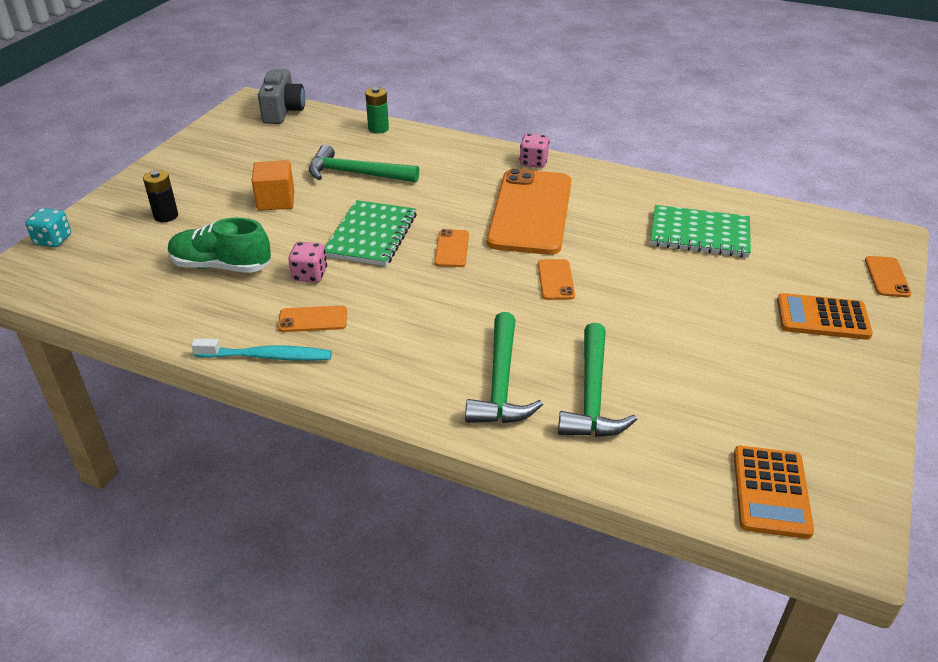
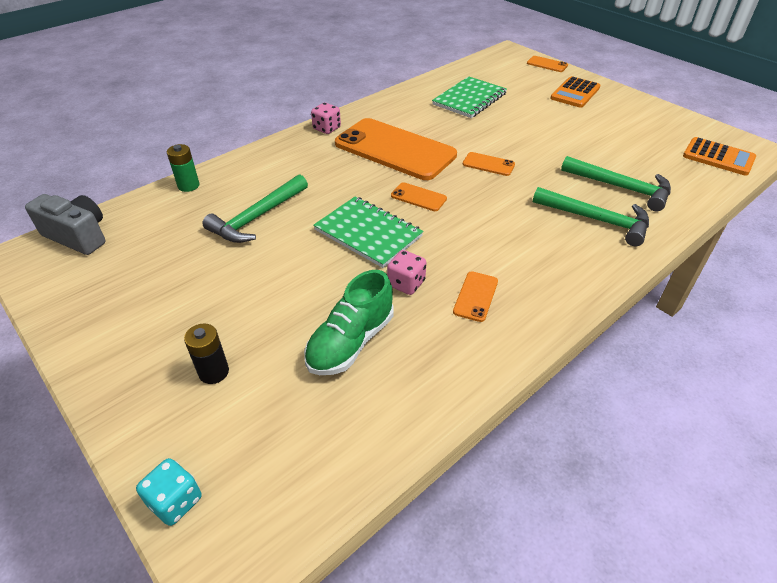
camera: 65 degrees left, 5 degrees up
(267, 356) = (517, 337): turquoise toothbrush -> none
(276, 200) = (258, 279): orange cube -> none

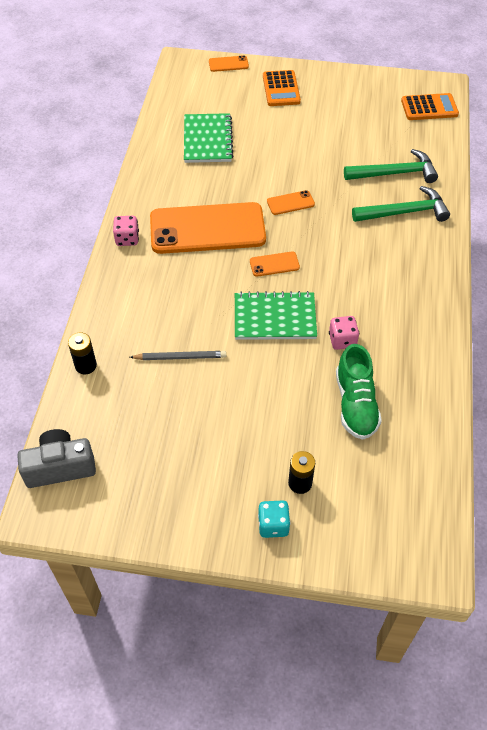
camera: 40 degrees left, 10 degrees up
(175, 501) = (374, 562): turquoise dice -> turquoise dice (273, 525)
(188, 186) = (86, 365): green battery -> black battery
(257, 217) = (180, 357): green hammer -> grey pencil
(475, 296) = (392, 321): orange phone -> none

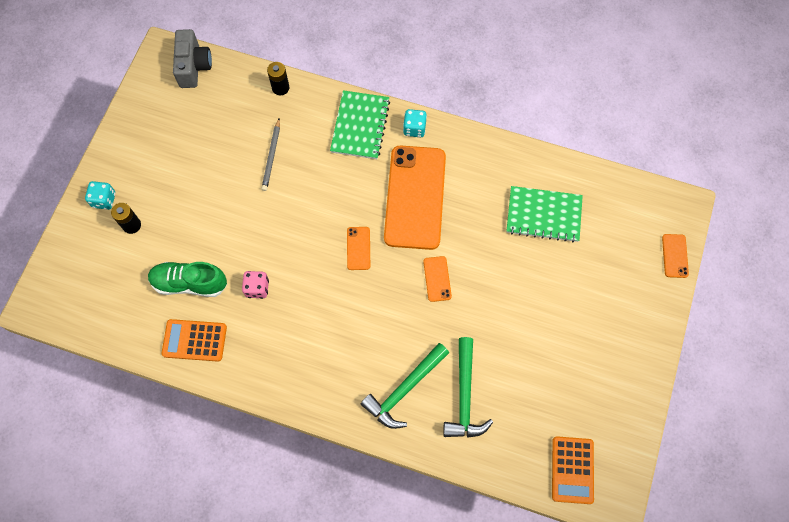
camera: 100 degrees right, 15 degrees up
(127, 239) = (414, 128): pink dice -> turquoise dice
(274, 318) = (295, 237): green notebook -> green notebook (360, 126)
(281, 89) = (623, 305): orange calculator -> orange calculator (194, 340)
(404, 212) = (404, 389): green hammer -> green hammer turned 45 degrees clockwise

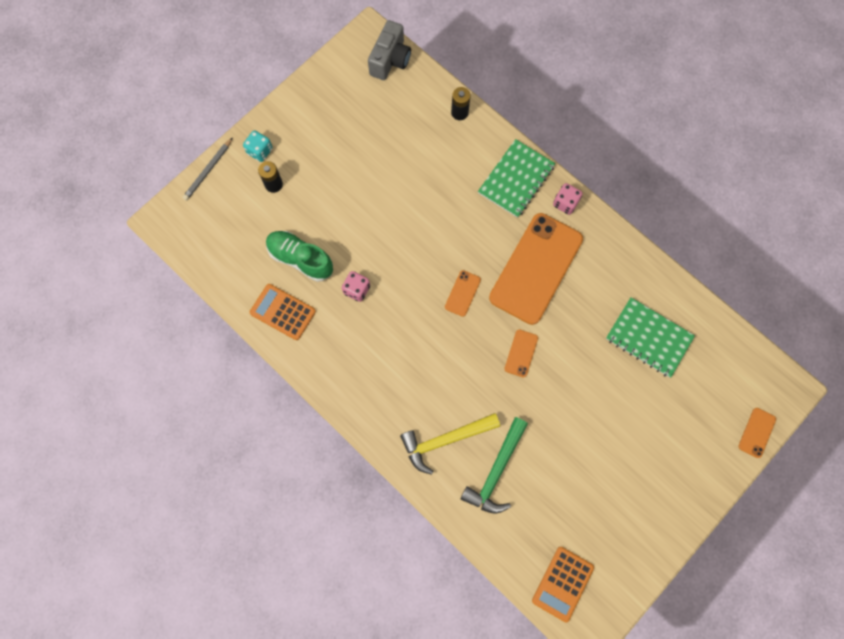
camera: 25 degrees right, 5 degrees up
(271, 156) = (423, 174): grey pencil -> grey pencil (208, 170)
(404, 389) = (445, 440): green hammer -> yellow hammer
(414, 128) = (565, 203): turquoise dice -> pink dice

